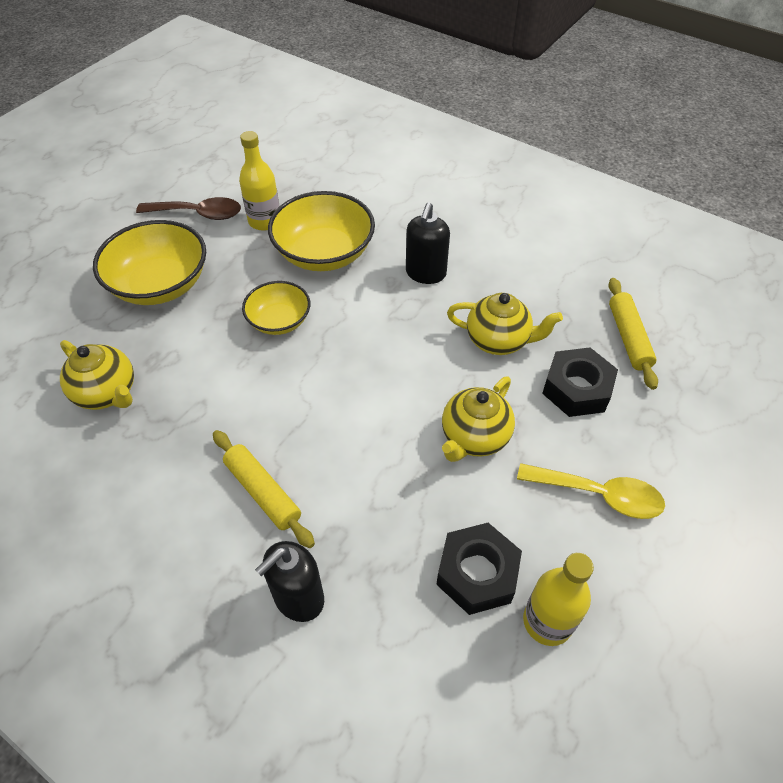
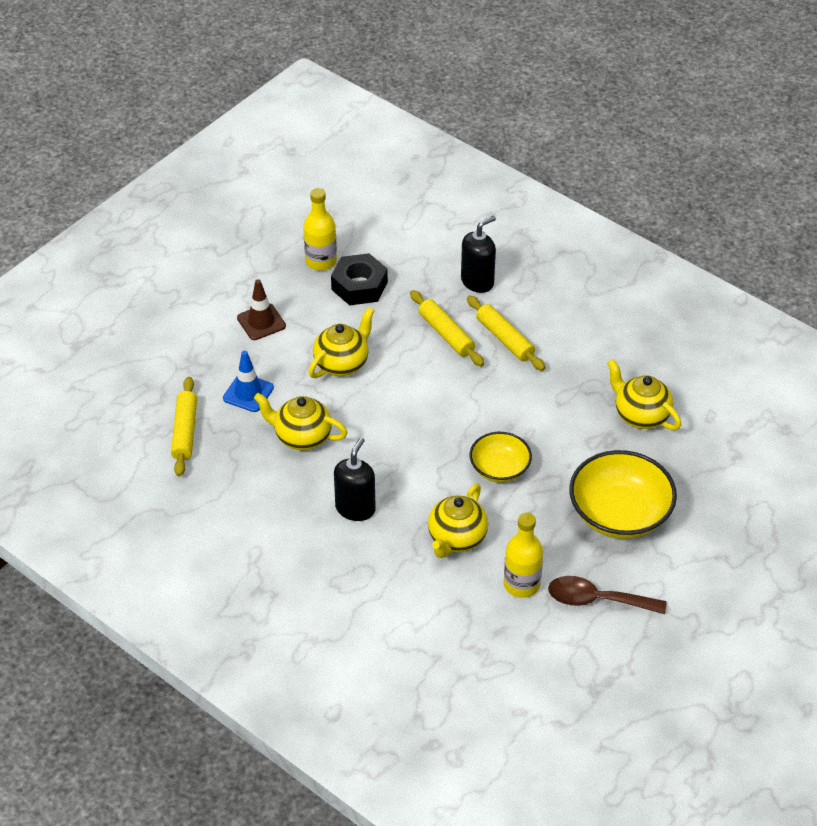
camera: 175 degrees left, 5 degrees down
(324, 253) = (456, 539): yellow bowl -> yellow teapot
(343, 494) = (446, 334): none -> yellow rolling pin
(577, 389) = (248, 393): black nut -> blue traffic cone
(598, 495) = (261, 322): yellow spoon -> brown traffic cone

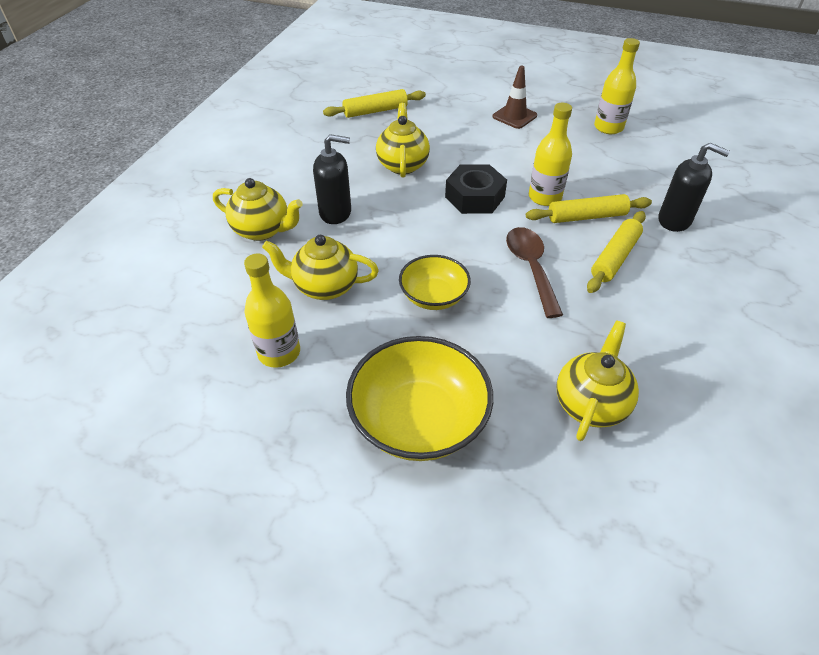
camera: 70 degrees right, 0 degrees up
(248, 393) = (434, 128): blue traffic cone -> none
(342, 363) = (501, 165): yellow teapot -> yellow teapot (262, 230)
(359, 286) = (599, 153): black nut -> black nut (474, 197)
(406, 351) = (544, 197): none -> yellow bottle
(446, 334) = (586, 216): yellow rolling pin -> yellow rolling pin turned 45 degrees clockwise
(597, 600) = (275, 429): brown spoon -> brown spoon (531, 268)

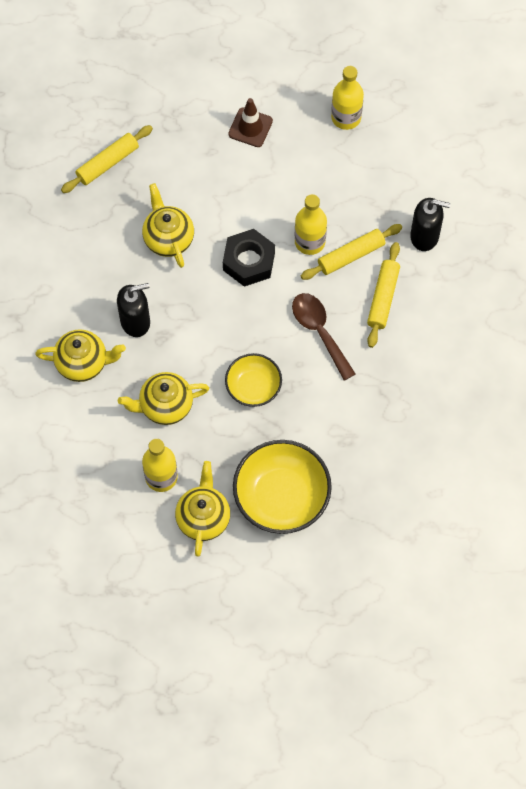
camera: 20 degrees left, 20 degrees up
(590, 403) = (391, 445): yellow teapot -> yellow teapot (203, 518)

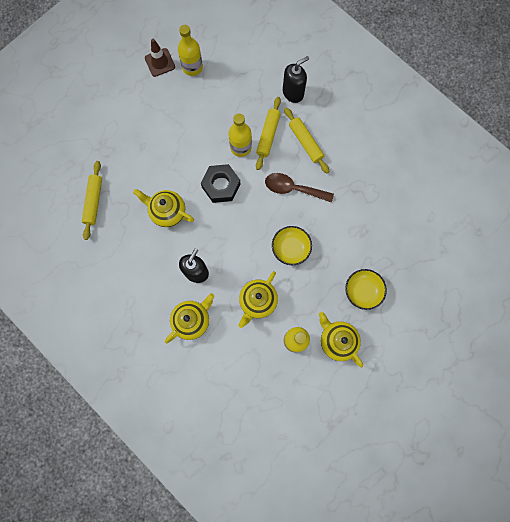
camera: 45 degrees left, 10 degrees up
(250, 127) = (149, 115): brown traffic cone -> brown traffic cone (160, 62)
(281, 496) = (363, 291): yellow bowl -> yellow bowl, size x0.60

